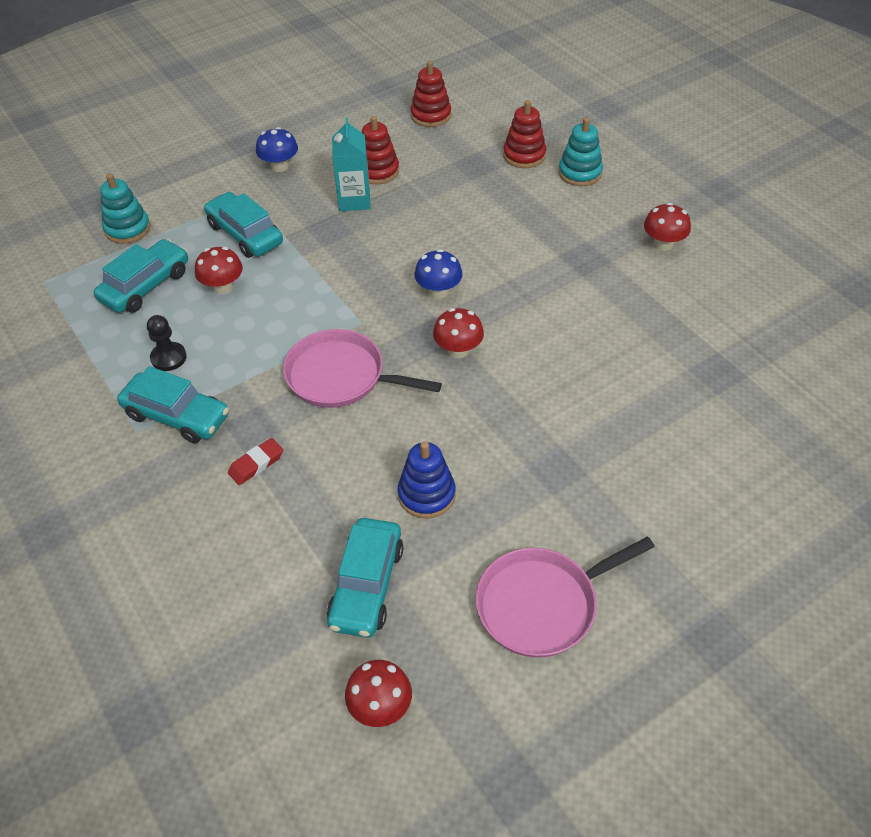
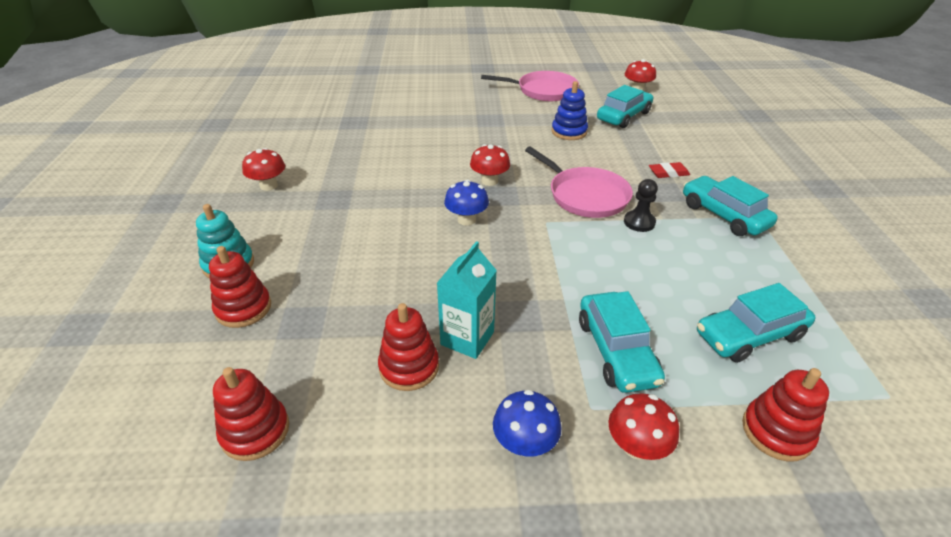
camera: 150 degrees left, 10 degrees down
(127, 229) = (776, 432): turquoise stacking toy -> red stacking toy
(168, 358) = (727, 256): black pawn -> black pawn (639, 222)
(223, 287) = (660, 299): red mushroom -> red mushroom (636, 446)

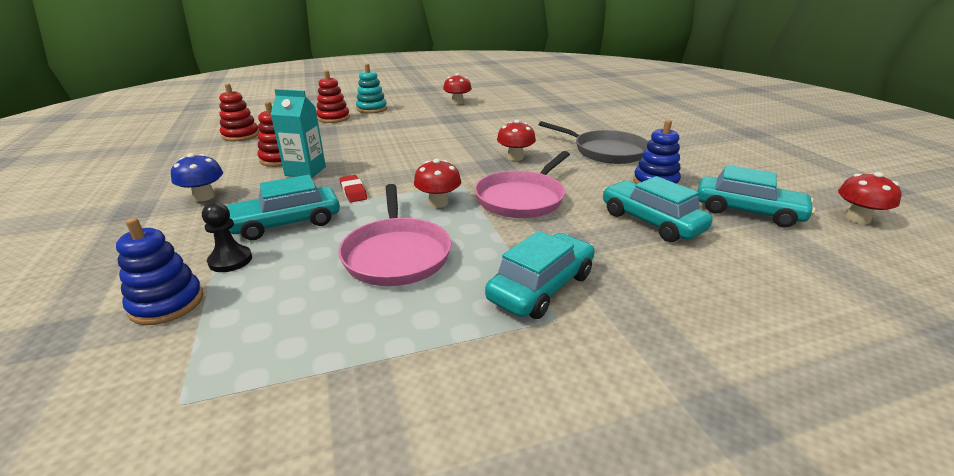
camera: 75 degrees right, 10 degrees down
(466, 219) = (449, 156): blue mushroom -> none
(496, 134) = (606, 151): none -> grey pan
(543, 91) = (743, 163): pink pan -> pink pan (396, 254)
(636, 446) = (183, 235): red mushroom -> red mushroom (438, 203)
(639, 222) = (488, 229): black pawn -> black pawn (230, 260)
(668, 173) = (619, 246): red eraser -> red eraser (353, 192)
(749, 335) = (302, 295): turquoise car -> turquoise car (651, 222)
(776, 432) = (167, 303): red stacking toy -> blue stacking toy

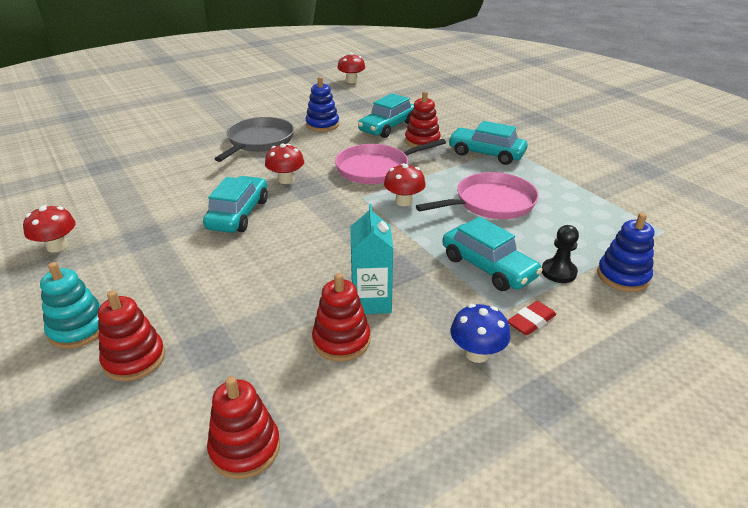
camera: 105 degrees left, 5 degrees up
(353, 192) = (406, 250): red eraser -> red eraser (531, 321)
(522, 198) = (376, 168): pink pan -> pink pan turned 135 degrees clockwise
(598, 240) = (422, 141): none -> red stacking toy
(747, 212) = (357, 103): turquoise car -> turquoise car (239, 214)

